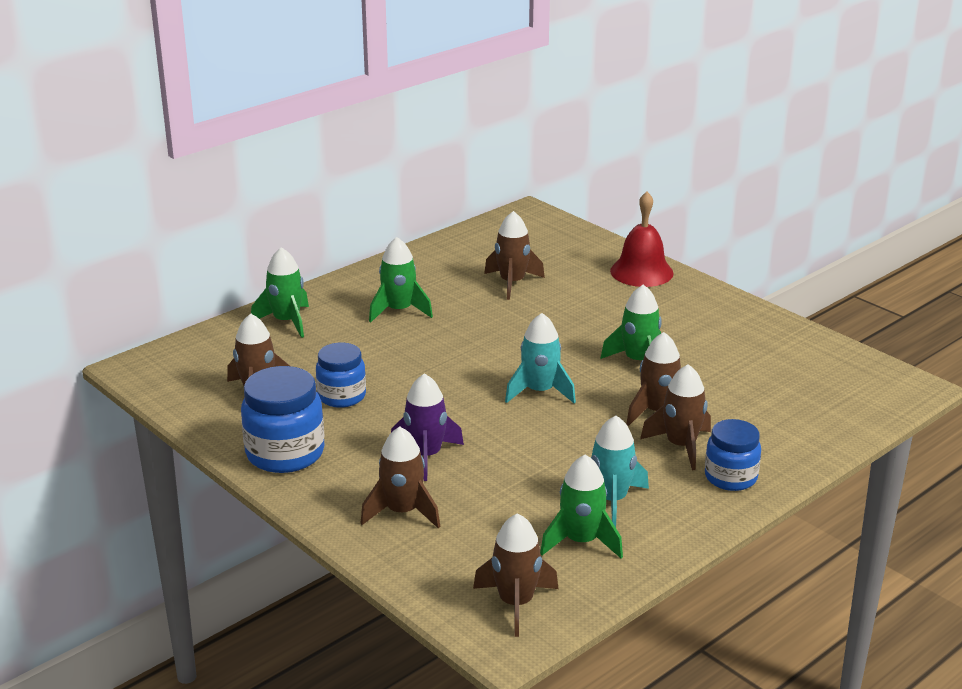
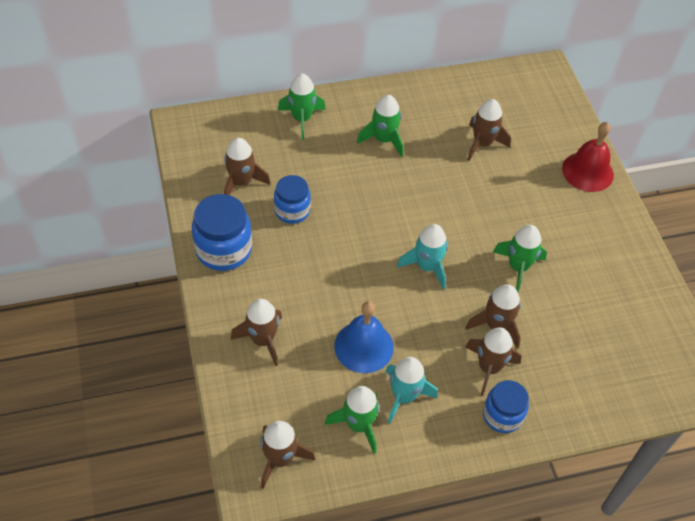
camera: 25 degrees right, 25 degrees up
(426, 456) = (310, 294): purple rocket -> none
(528, 476) = (364, 346): none -> blue bell

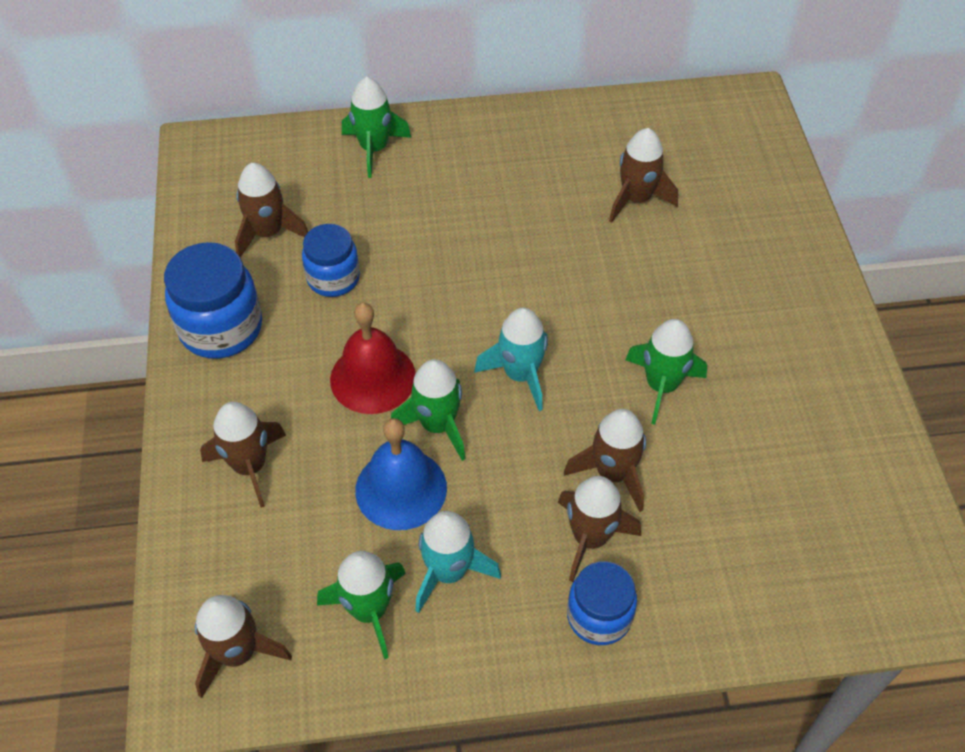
camera: 10 degrees right, 0 degrees up
(383, 139) = (488, 185): green rocket -> green rocket (437, 425)
(587, 171) = (792, 249): red bell -> red bell (373, 378)

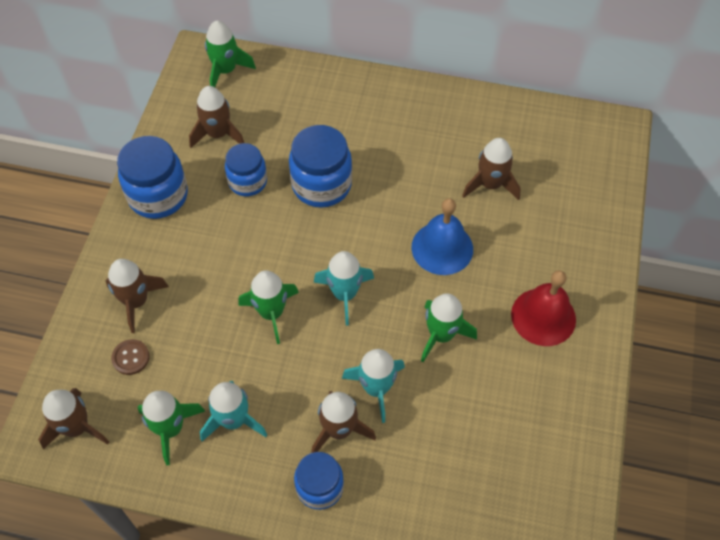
camera: 20 degrees right, 5 degrees up
(273, 539) = (131, 357): none -> brown button
(373, 378) = (243, 264): red bell -> red bell (543, 316)
(374, 149) = (318, 90): green rocket -> green rocket (226, 70)
(401, 489) = (227, 350): blue bell -> blue bell (442, 248)
(430, 256) = (321, 185): none -> blue jar
(613, 473) = (376, 388): brown rocket -> turquoise rocket

